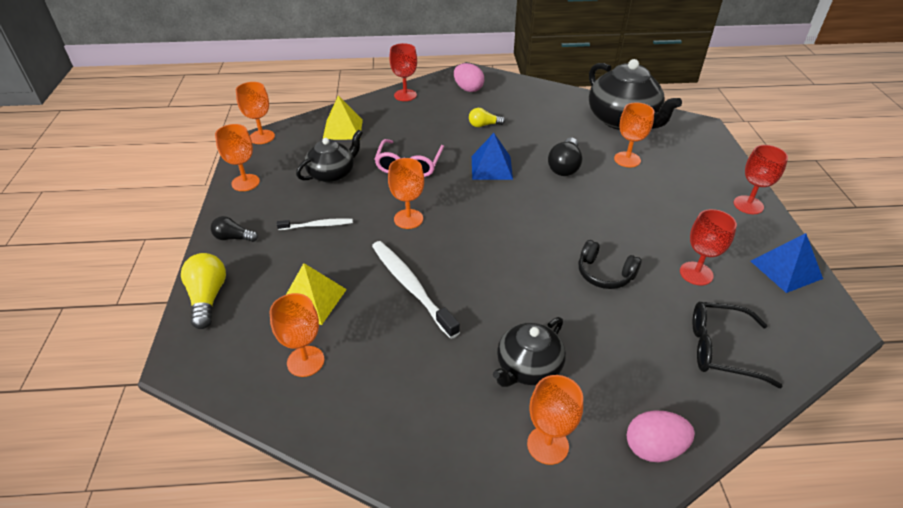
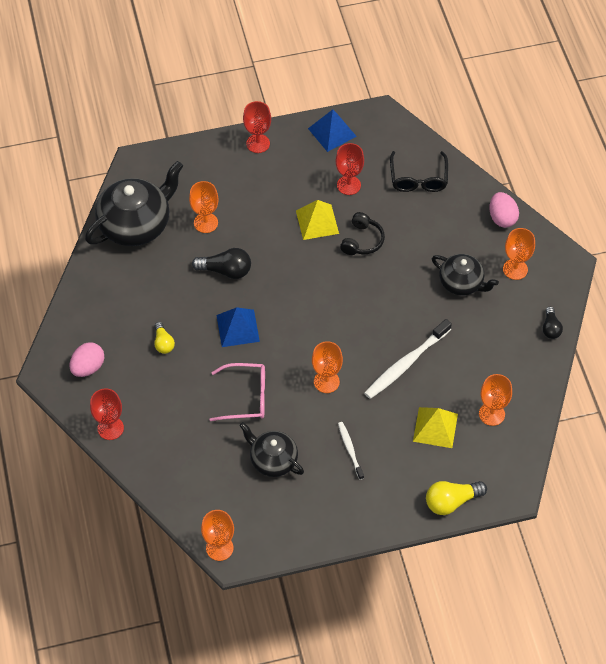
camera: 100 degrees left, 15 degrees up
(233, 238) = (380, 511): black light bulb -> black light bulb (550, 328)
(245, 182) = (301, 532): orange goblet -> none
(342, 129) = (191, 473): yellow pyramid -> yellow pyramid (317, 222)

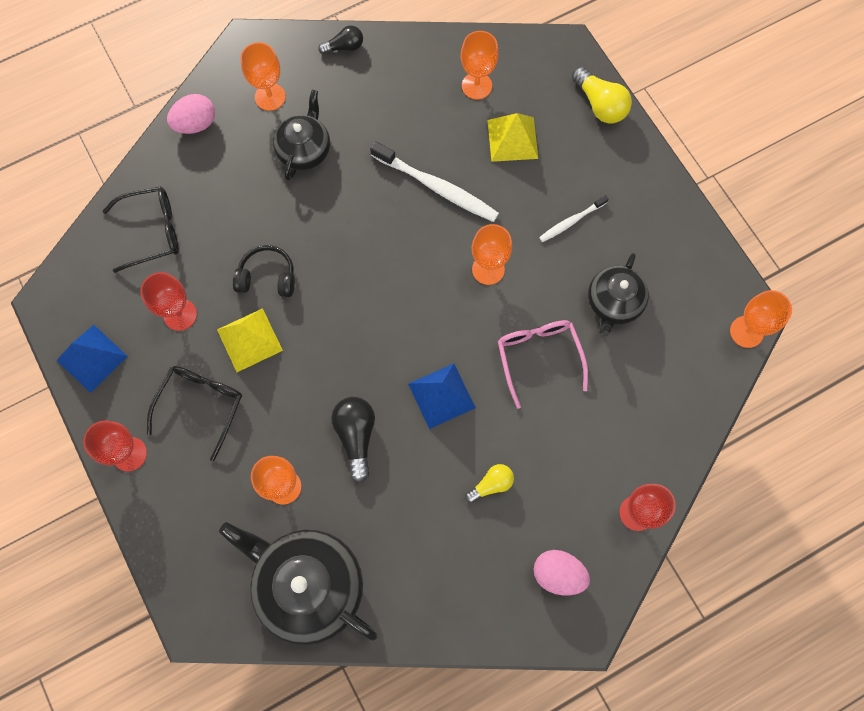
camera: 105 degrees left, 15 degrees up
(278, 186) = (201, 406): none -> black glasses

